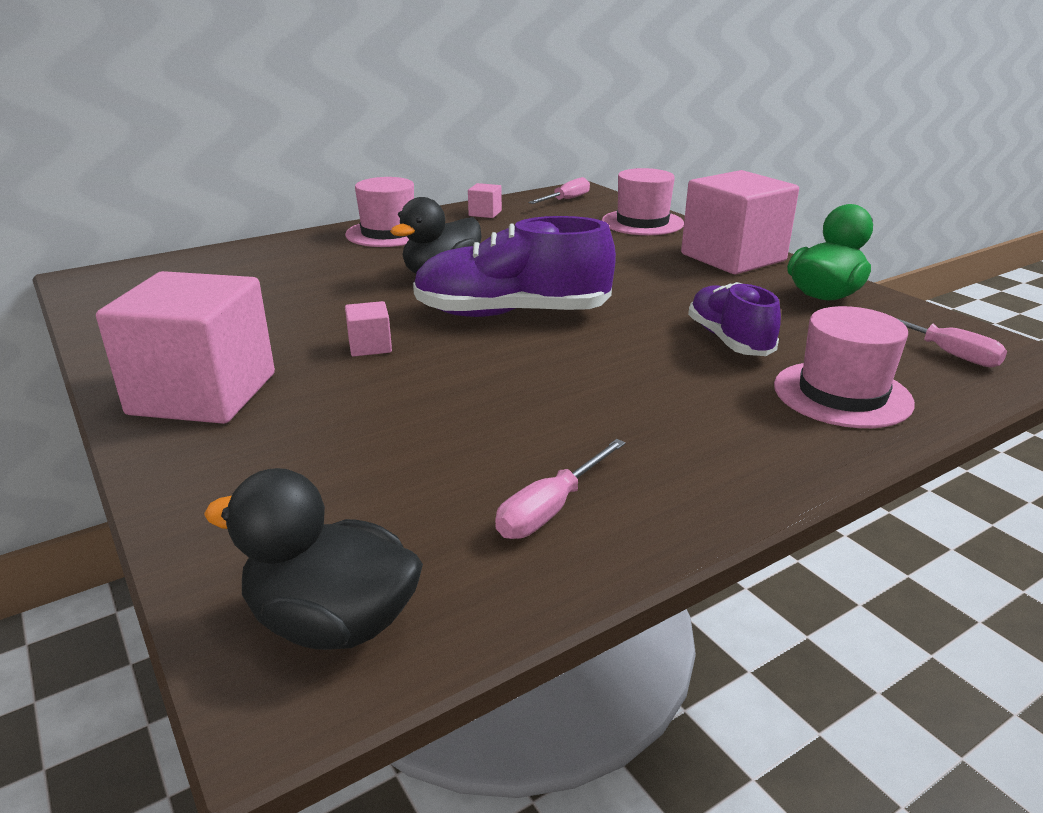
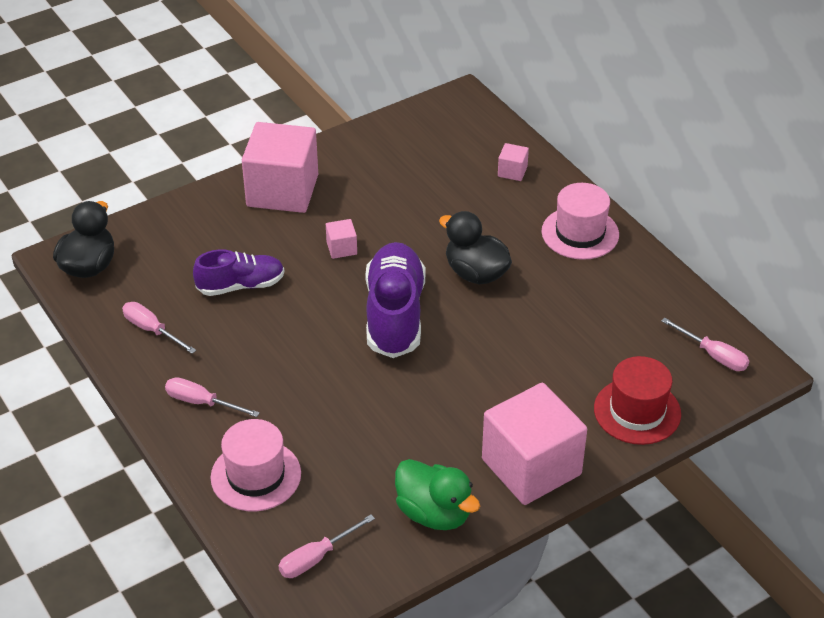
camera: 90 degrees right, 15 degrees up
(485, 213) = (652, 293): pink cube -> pink cube (512, 171)
(642, 222) = (637, 411): pink hat -> red hat
(719, 445) = (201, 402): none -> pink screwdriver
(729, 340) = (344, 431): purple shoe -> purple shoe (241, 285)

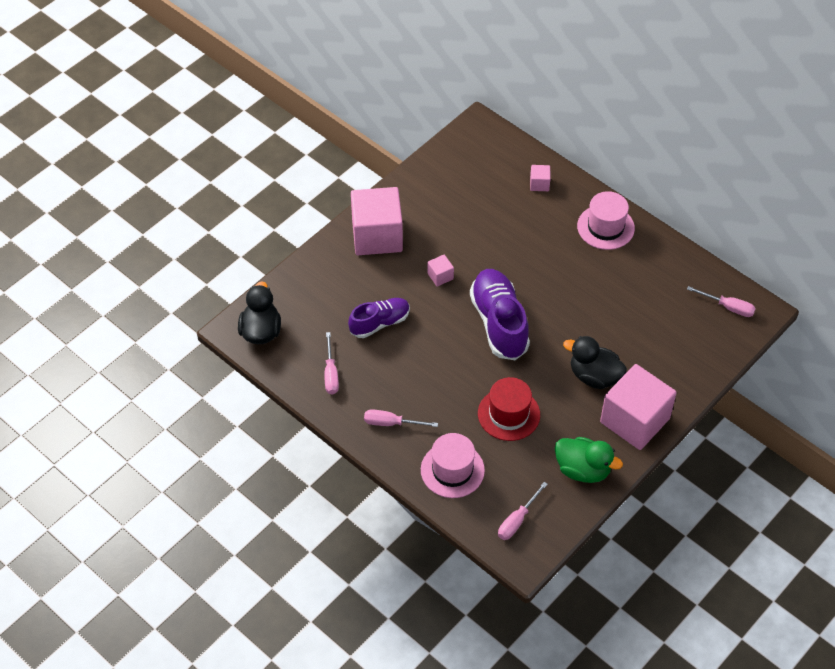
camera: 15 degrees left, 10 degrees up
(152, 330) = (331, 374): pink screwdriver -> pink screwdriver turned 120 degrees counterclockwise
(476, 273) = (544, 276): black duck -> black duck (594, 376)
(637, 411) = (691, 362): red hat -> red hat (509, 414)

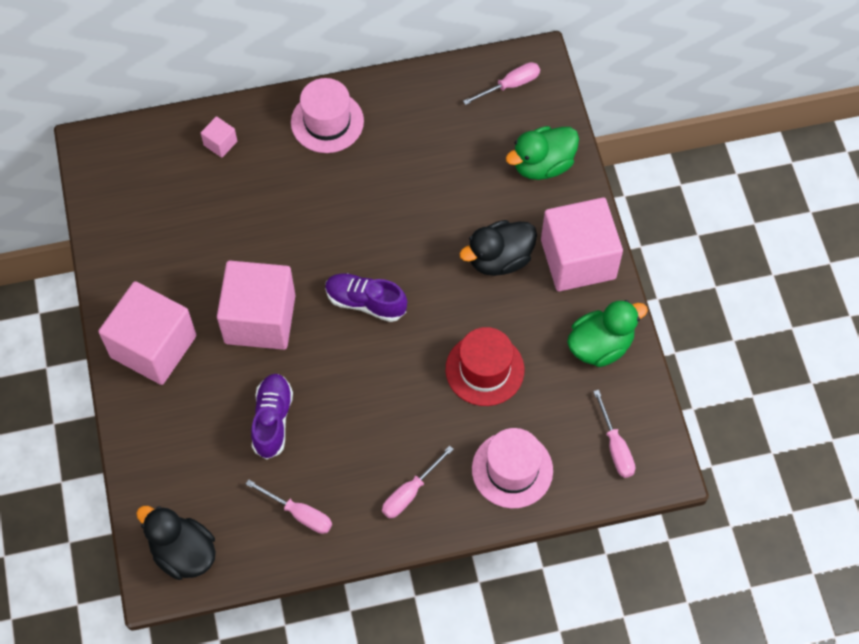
camera: 55 degrees left, 10 degrees up
(440, 276) = (260, 319): pink cube -> pink cube, size x2.43
(499, 323) = (365, 302): purple shoe -> purple shoe, size x0.62
(686, 360) = (542, 165): none -> green duck

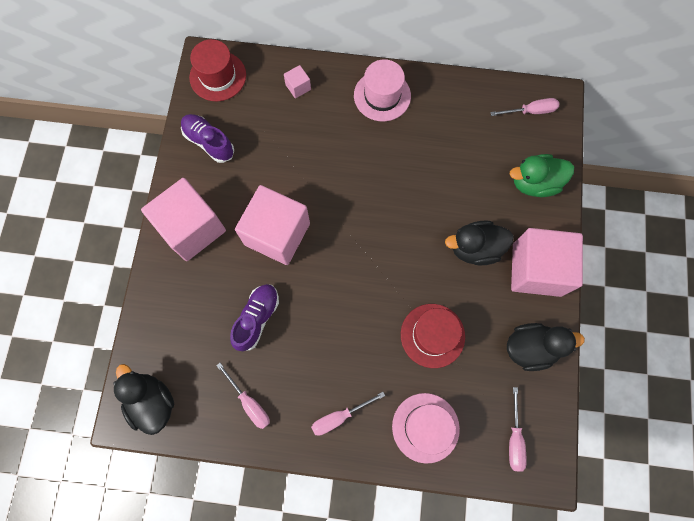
camera: 20 degrees right, 10 degrees up
(115, 161) = (218, 76): none -> red hat
(365, 302) = (360, 248): purple shoe -> purple shoe (209, 142)
(600, 345) = (530, 348): green duck -> black duck

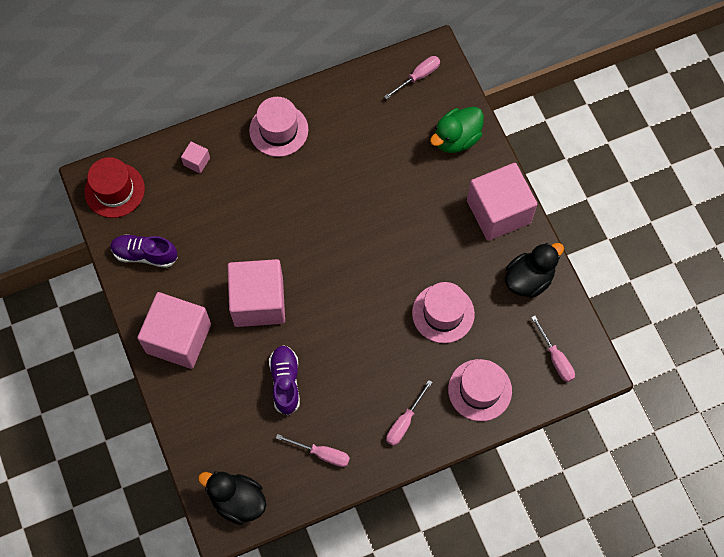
camera: 30 degrees left, 5 degrees down
(432, 335) = (443, 313): red hat -> pink hat
(475, 248) = (437, 221): black duck -> none

